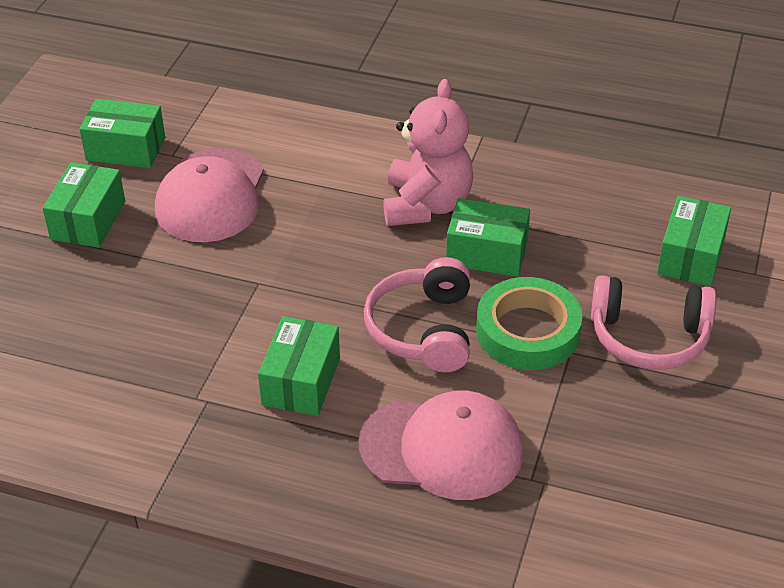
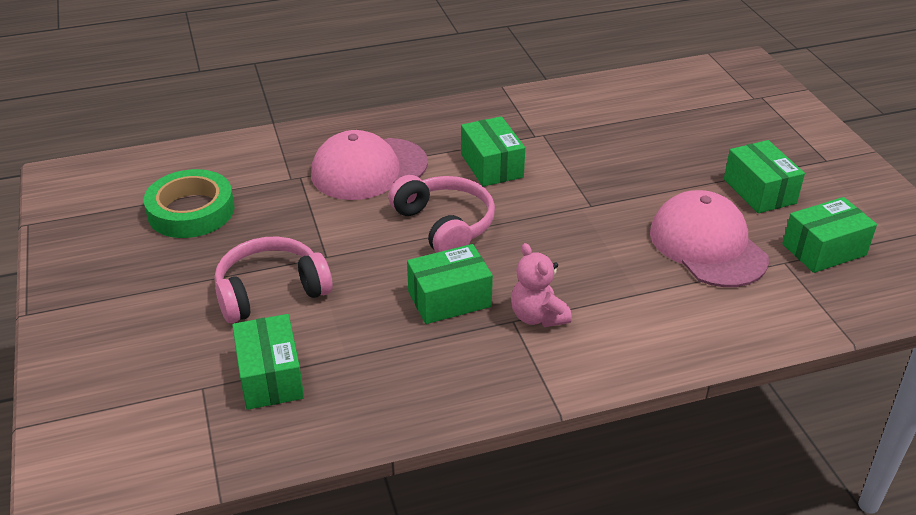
camera: 145 degrees right, 5 degrees down
(426, 205) = (537, 316): pink teddy bear -> pink teddy bear, size x0.62
(528, 331) = (368, 256): green tape -> green tape (191, 211)

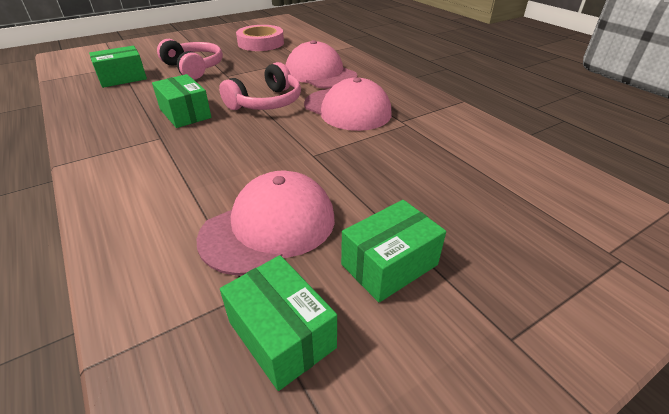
camera: 75 degrees right, 0 degrees up
(191, 211) = (261, 43): green tape -> pink tape
(491, 166) = (347, 109): green box -> pink cap
(537, 316) = (163, 146): pink teddy bear -> none

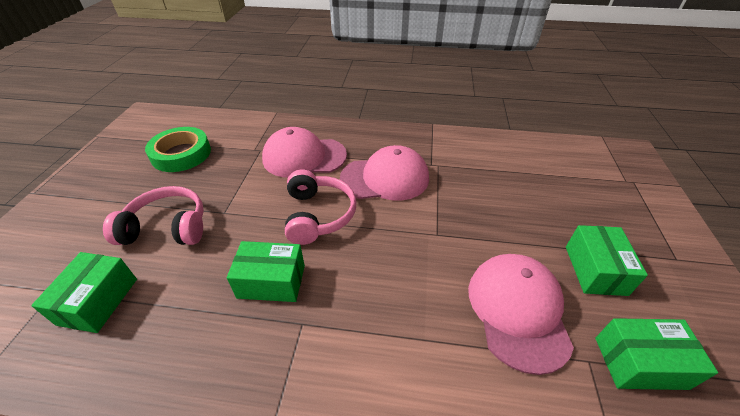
camera: 50 degrees left, 5 degrees up
(261, 43) = (181, 154): pink tape -> green tape

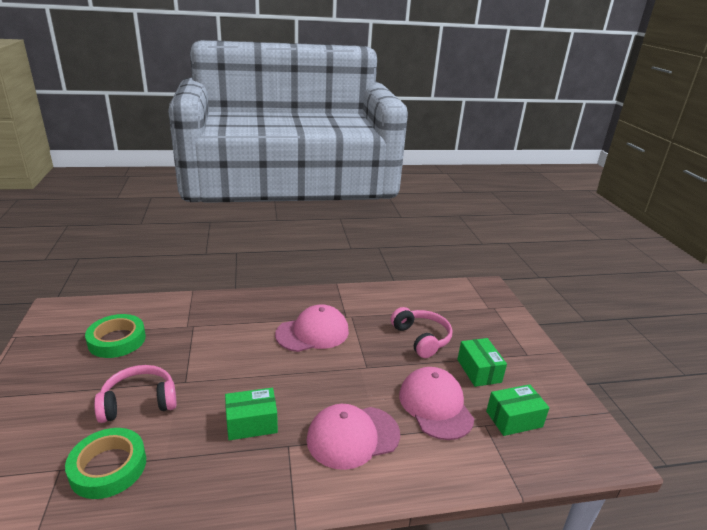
camera: 20 degrees left, 15 degrees down
(98, 301) = (108, 467): green box -> green tape
(304, 157) = (236, 326): pink cap -> pink cap (353, 436)
(318, 215) = (268, 369): pink headphones -> pink headphones (421, 338)

